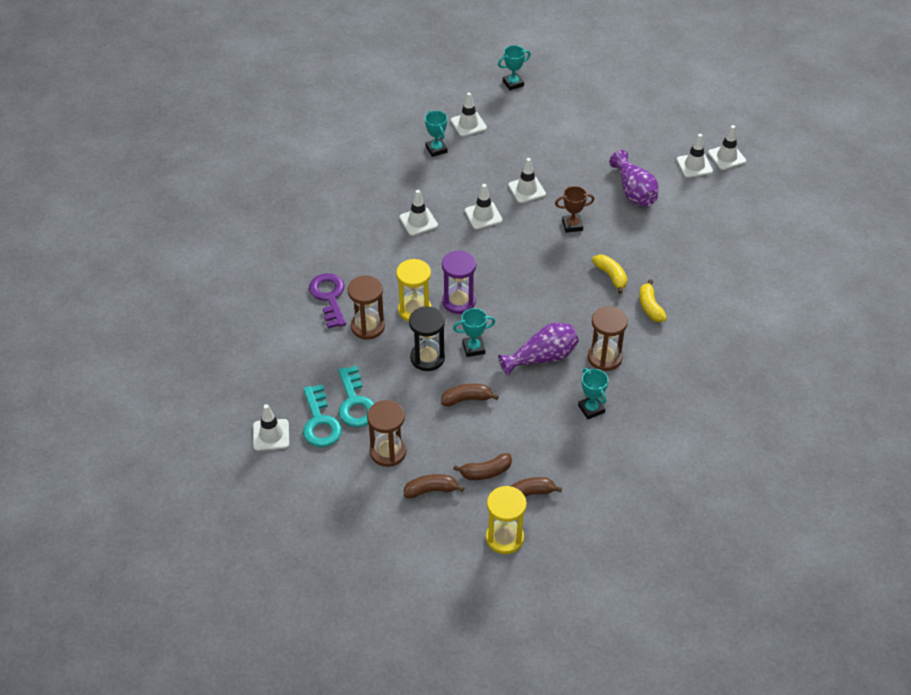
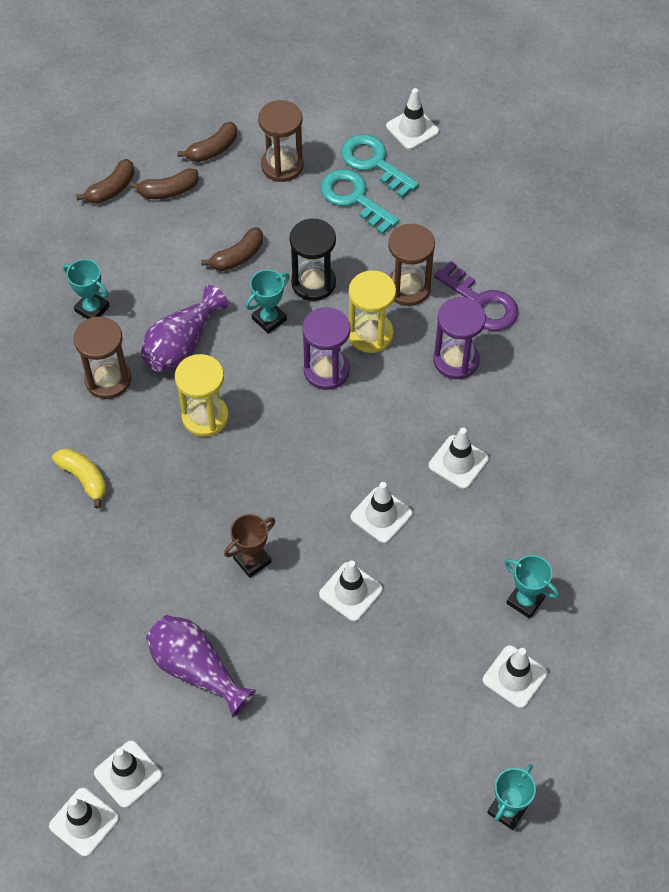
camera: 150 degrees right, 10 degrees up
(374, 272) = (456, 360): none -> purple hourglass
(485, 472) = (168, 191): brown banana -> brown banana turned 150 degrees counterclockwise
(504, 538) = (112, 139): yellow hourglass -> yellow hourglass (205, 417)
(611, 276) = (157, 501): yellow banana -> none

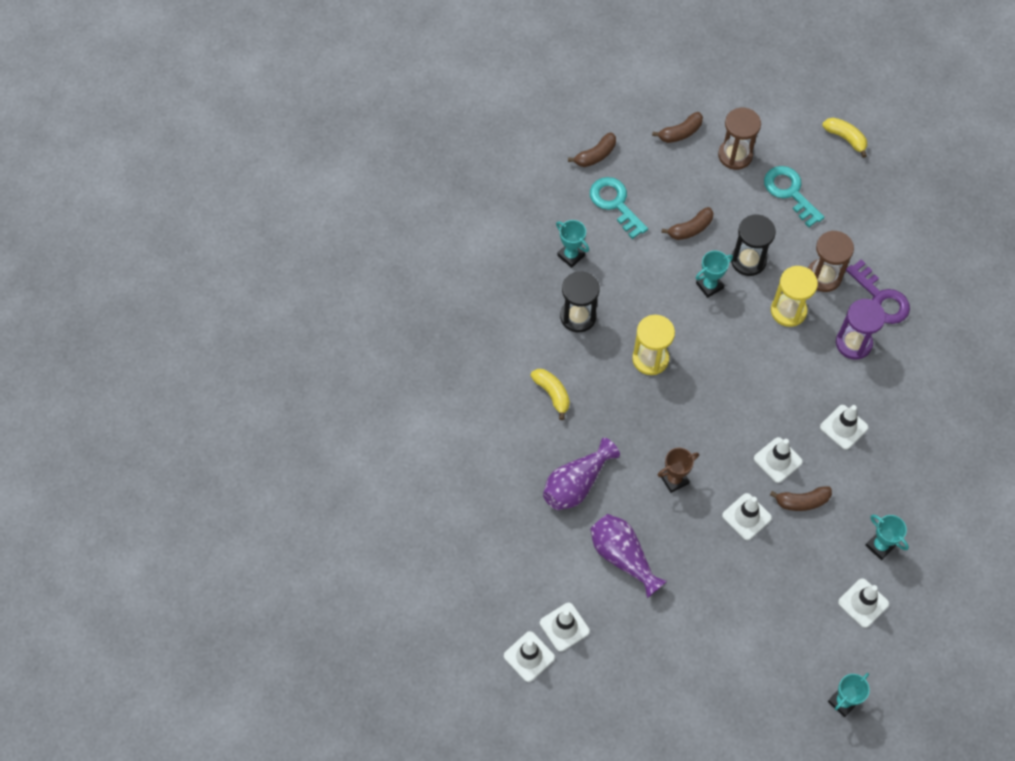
camera: 10 degrees right, 5 degrees up
(108, 380) = (578, 316): brown hourglass -> black hourglass
(168, 191) = (641, 163): brown banana -> brown banana (802, 501)
(182, 344) = (639, 296): purple vase -> purple vase (576, 484)
(326, 370) = (749, 336): purple hourglass -> none
(374, 163) = (810, 164): turquoise key -> turquoise key (615, 203)
(412, 129) = (845, 138): white traffic cone -> yellow banana

